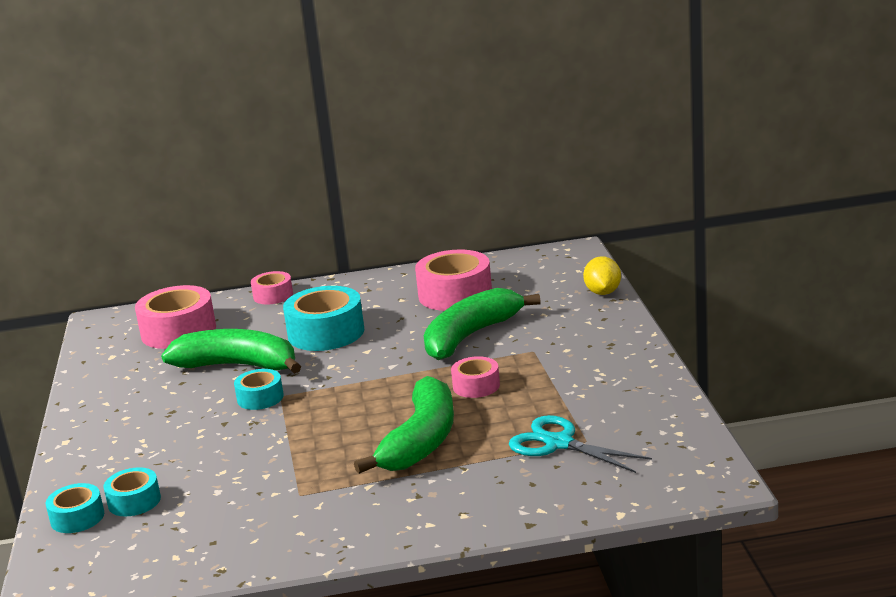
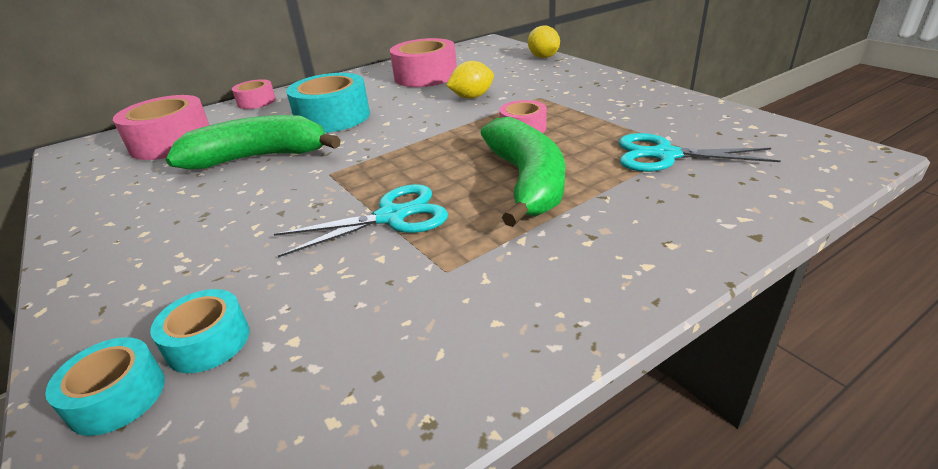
camera: 25 degrees left, 10 degrees up
(260, 398) = (307, 180): turquoise tape -> none
(297, 446) = (391, 217): none -> turquoise scissors
(470, 336) = (472, 97): green banana -> yellow lemon

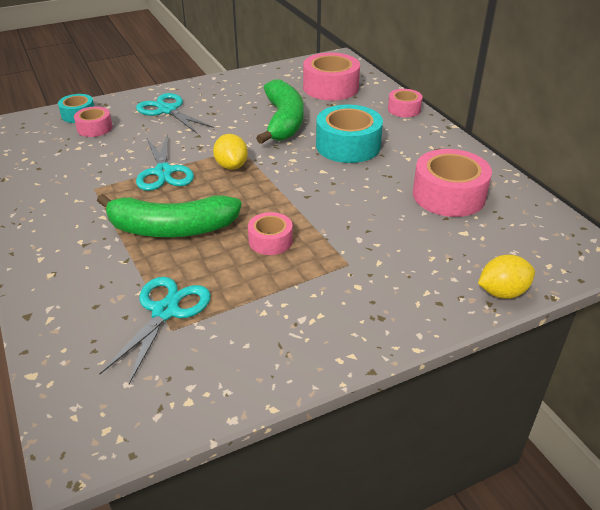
camera: 95 degrees right, 5 degrees up
(169, 262) = (167, 110): none -> turquoise scissors
(208, 342) = (95, 128): turquoise tape -> pink tape
(472, 97) = (367, 220): yellow lemon -> yellow lemon (231, 166)

